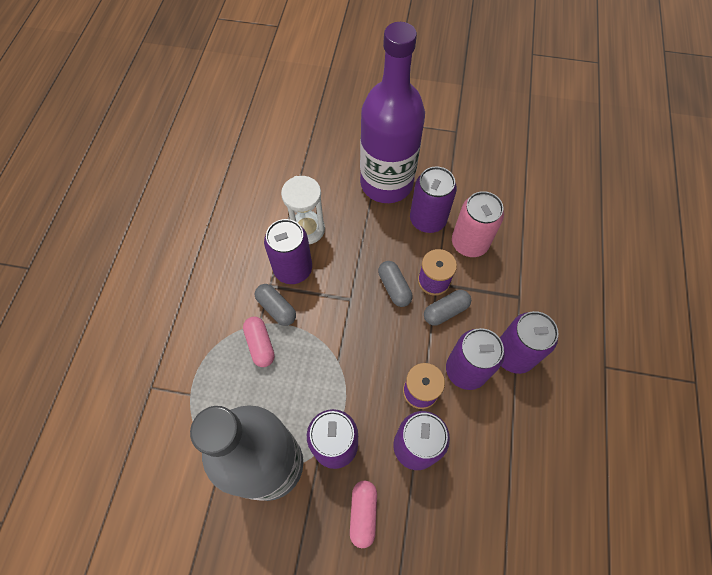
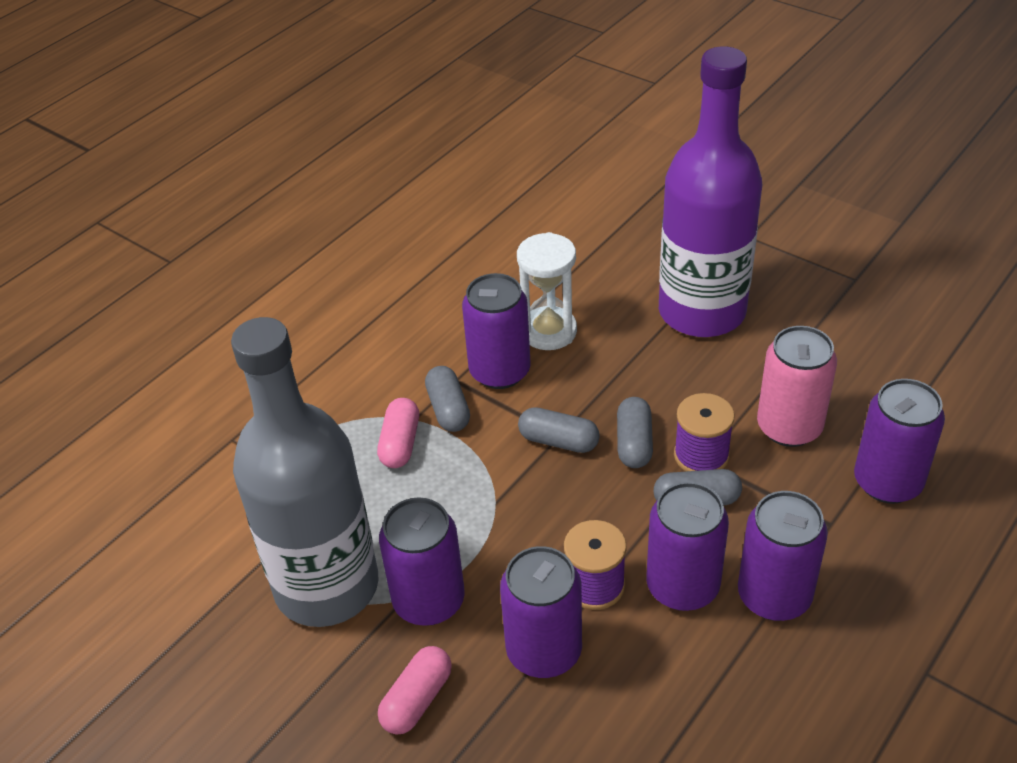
camera: 30 degrees right, 20 degrees down
(352, 304) = (558, 441): none -> grey capsule
(427, 219) = (739, 376): purple can -> purple can (887, 482)

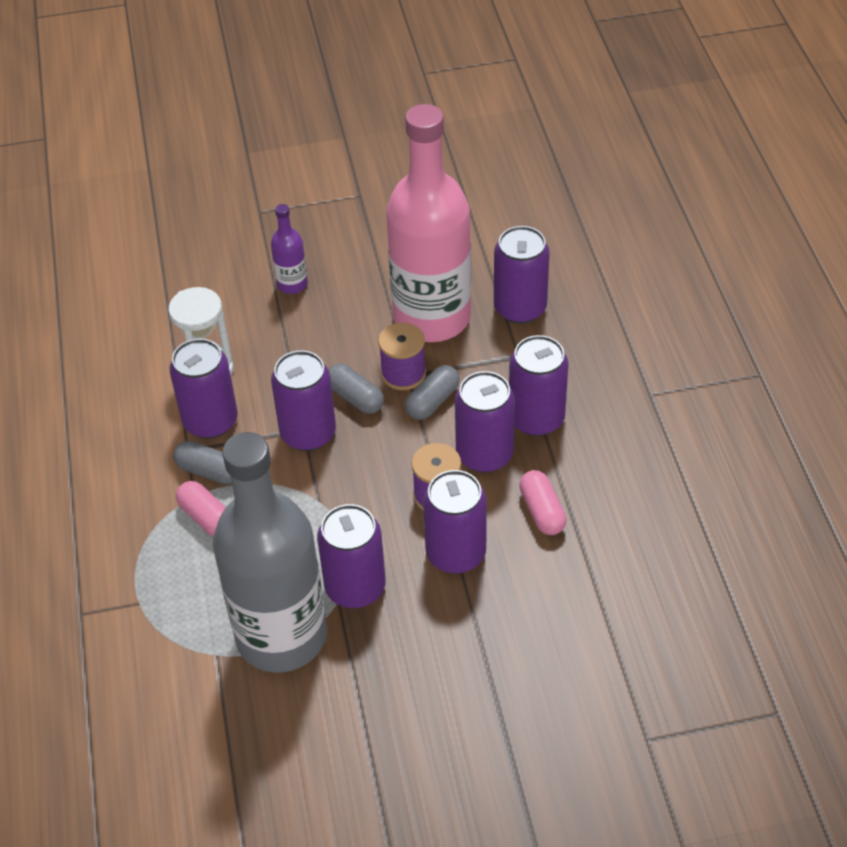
camera: 50 degrees left, 5 degrees up
(417, 699) = (421, 641): pink capsule -> pink capsule (542, 511)
(558, 441) = (308, 433): grey capsule -> purple can
(701, 312) = (292, 284): purple bottle -> purple bottle, size x0.41
(789, 427) = (431, 317): pink can -> pink bottle

